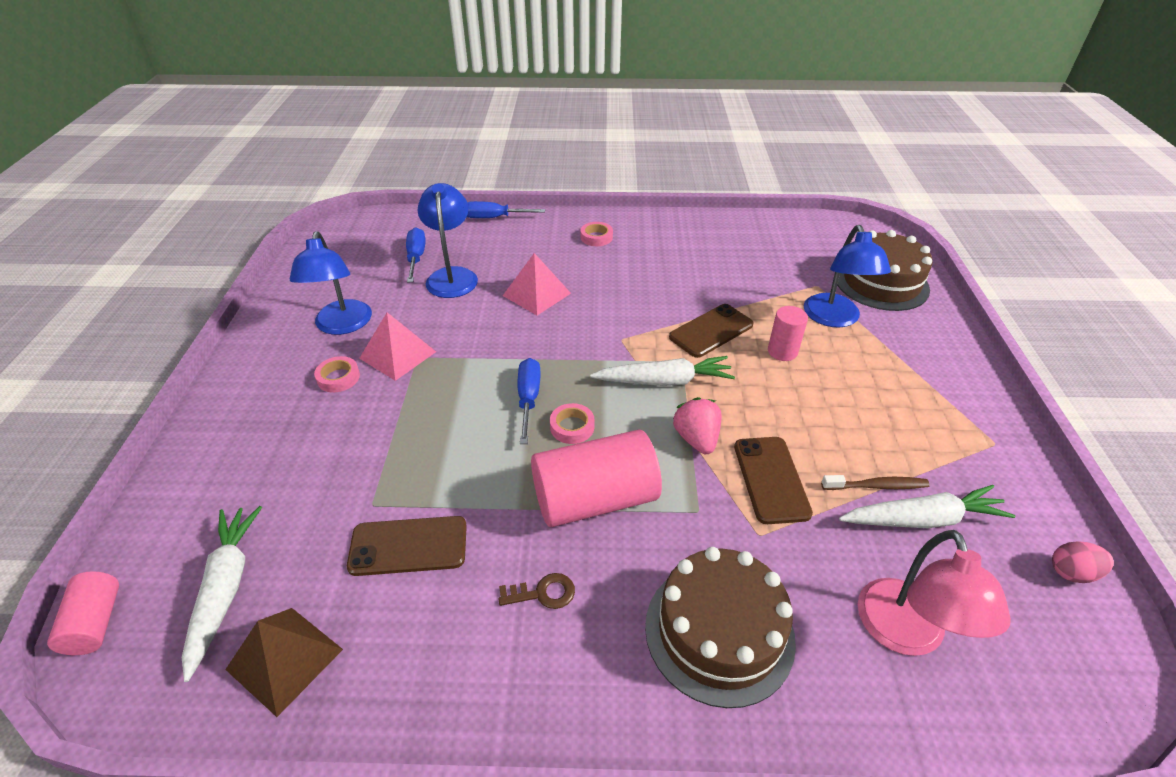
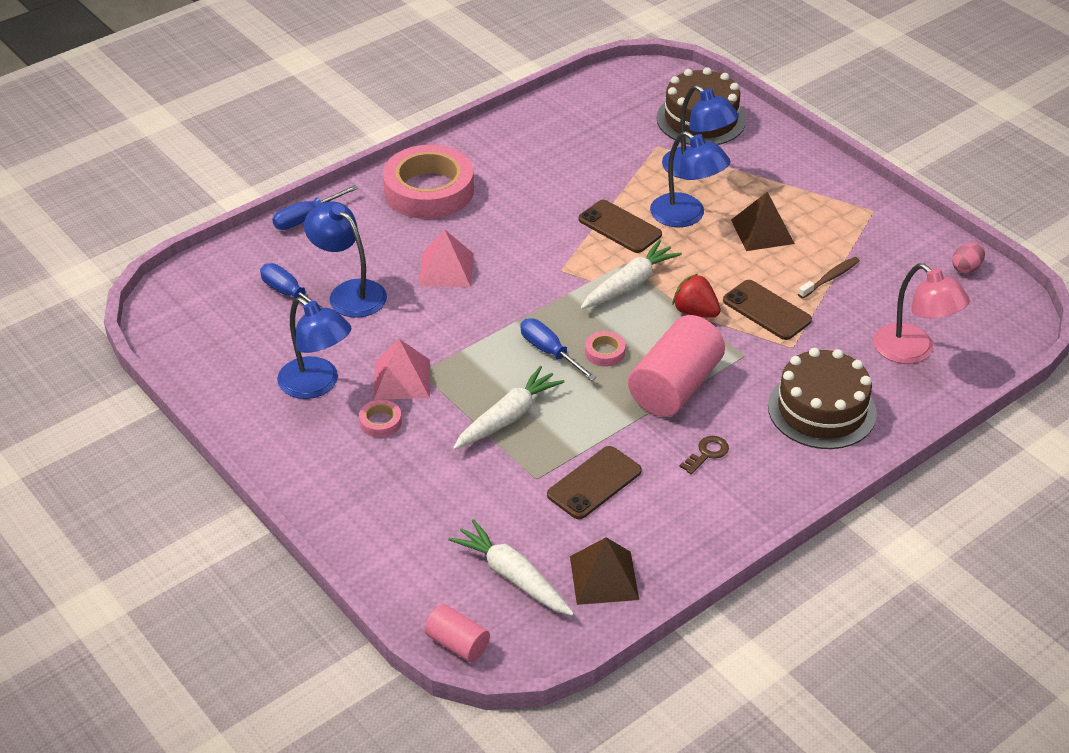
camera: 40 degrees left, 0 degrees up
(596, 237) = (429, 190): pink tape -> pink tape, size x2.48
(696, 439) = (695, 312): pink strawberry -> red strawberry
(711, 331) = (620, 227): brown phone -> brown phone turned 60 degrees counterclockwise
(782, 351) = (686, 216): pink cylinder -> blue lamp
(845, 401) = (762, 231): none -> brown pyramid
(923, 519) = (871, 283): white carrot -> white carrot (508, 417)

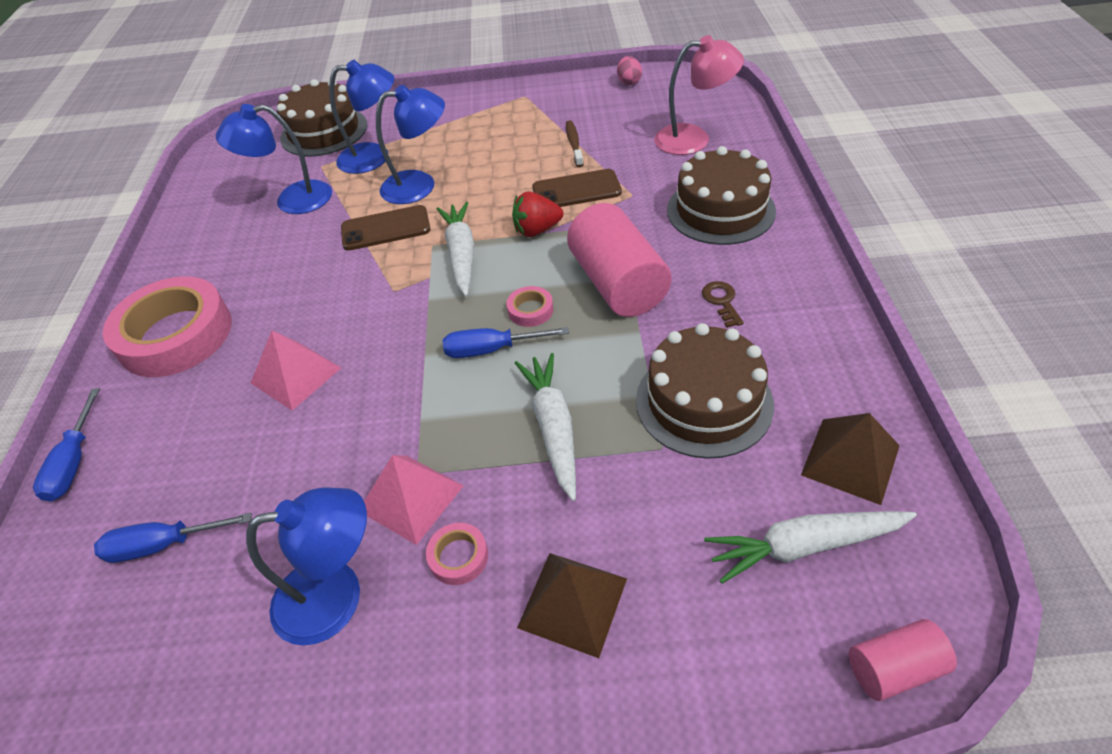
camera: 50 degrees left, 5 degrees up
(349, 293) = (230, 480): blue lamp -> blue lamp (292, 200)
(594, 483) = (703, 402): brown phone -> brown cake
(762, 231) = (485, 154): brown pyramid -> brown pyramid (572, 602)

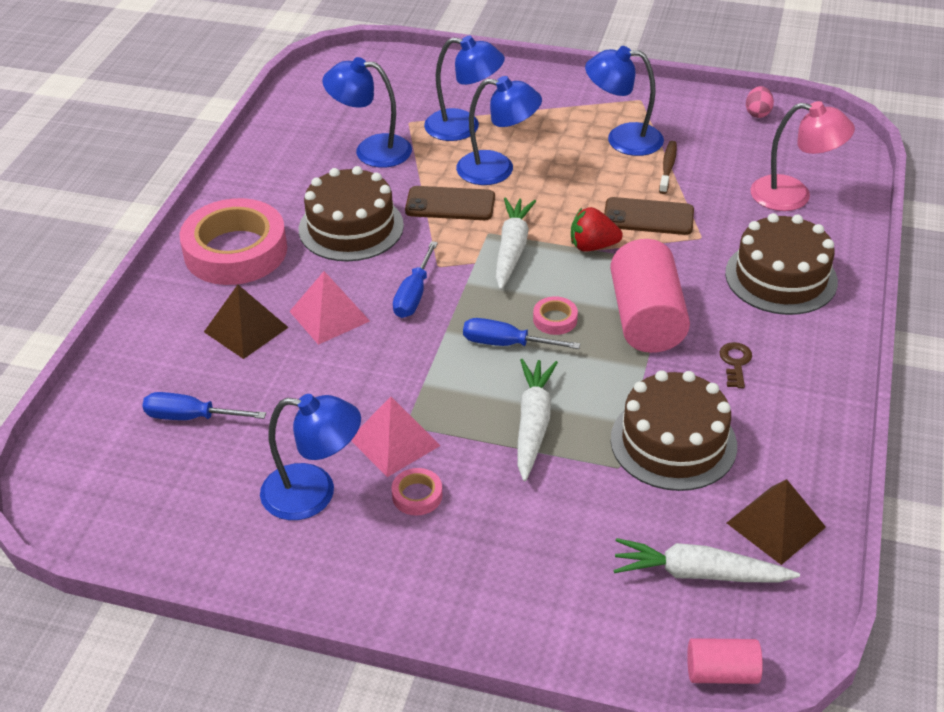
camera: 15 degrees right, 5 degrees down
(74, 462) = (133, 333): blue screwdriver -> blue screwdriver (414, 294)
(324, 132) = (423, 85): brown cake -> brown cake (351, 227)
(523, 131) = (622, 139): none -> blue lamp
(572, 602) = (493, 554): brown pyramid -> brown pyramid (246, 329)

